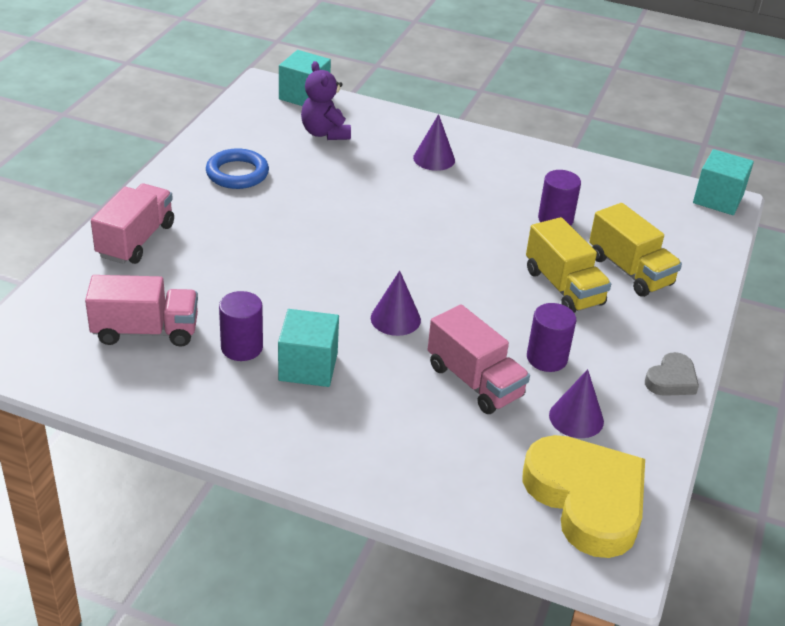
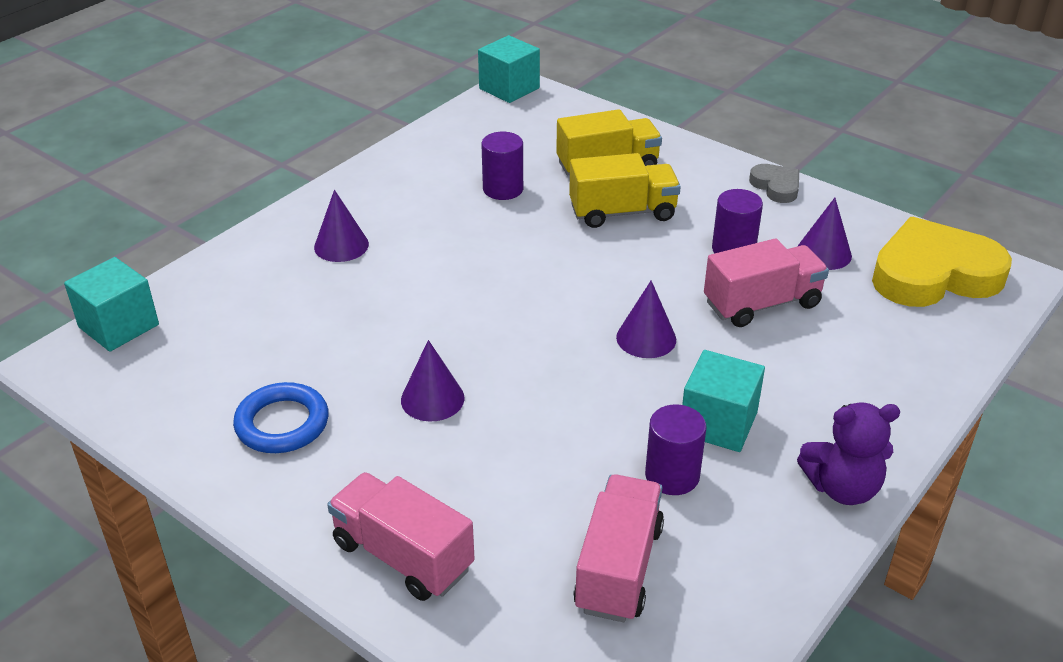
camera: 70 degrees left, 0 degrees up
(283, 227) = (432, 399): none -> purple cone
(325, 133) = (228, 323): purple teddy bear -> purple teddy bear (842, 488)

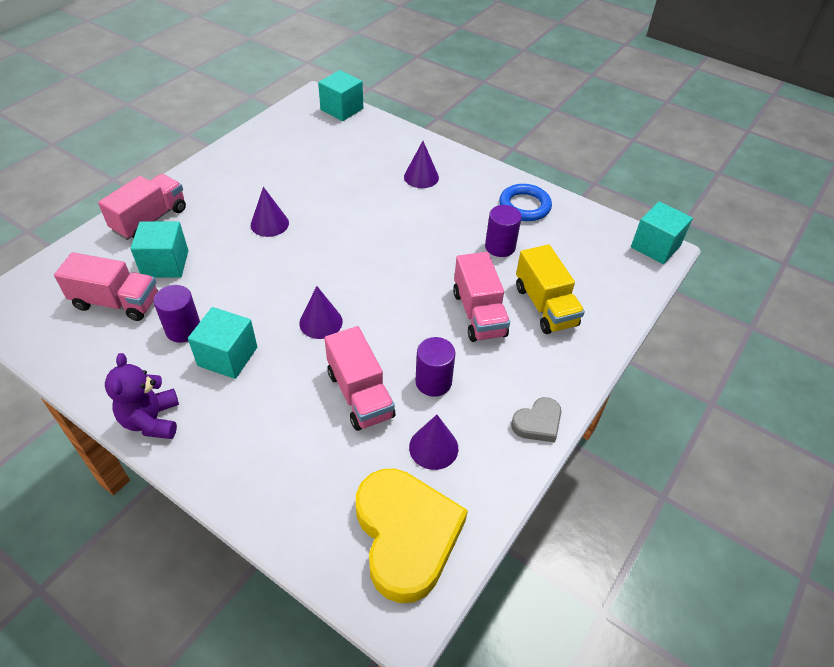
camera: 85 degrees right, 10 degrees up
(282, 423) = (257, 171): blue ring -> blue ring (524, 206)
(524, 517) = (165, 264): none -> turquoise cube
(622, 212) = (479, 314): yellow truck -> pink truck

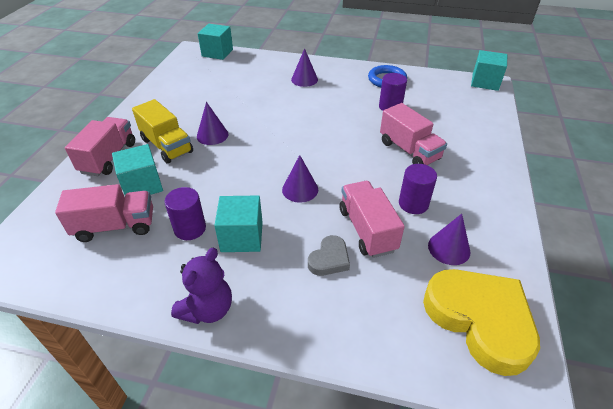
camera: 20 degrees left, 5 degrees down
(152, 420) = (207, 309): purple teddy bear -> purple teddy bear turned 120 degrees counterclockwise
(360, 394) = (367, 230): pink truck -> pink truck turned 150 degrees counterclockwise
(537, 423) = (504, 207): grey heart -> grey heart (329, 259)
(545, 306) = (448, 133): yellow truck -> yellow truck (167, 146)

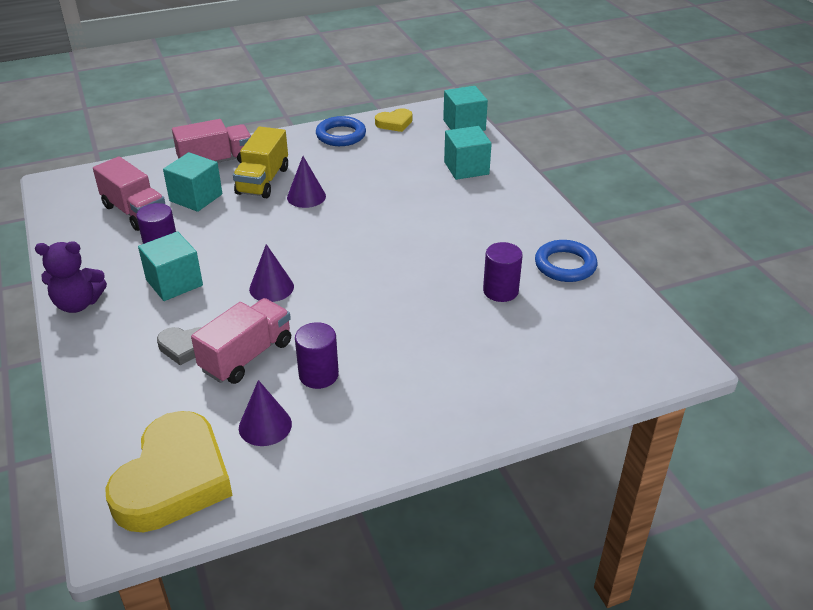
camera: 55 degrees right, 5 degrees down
(160, 95) = (341, 135): none -> blue ring
(178, 72) = (394, 123): none -> yellow heart
(304, 79) = (483, 205): purple cone -> none
(409, 151) = (419, 338): pink truck -> none
(485, 82) = (679, 355): turquoise cube -> turquoise cube (466, 168)

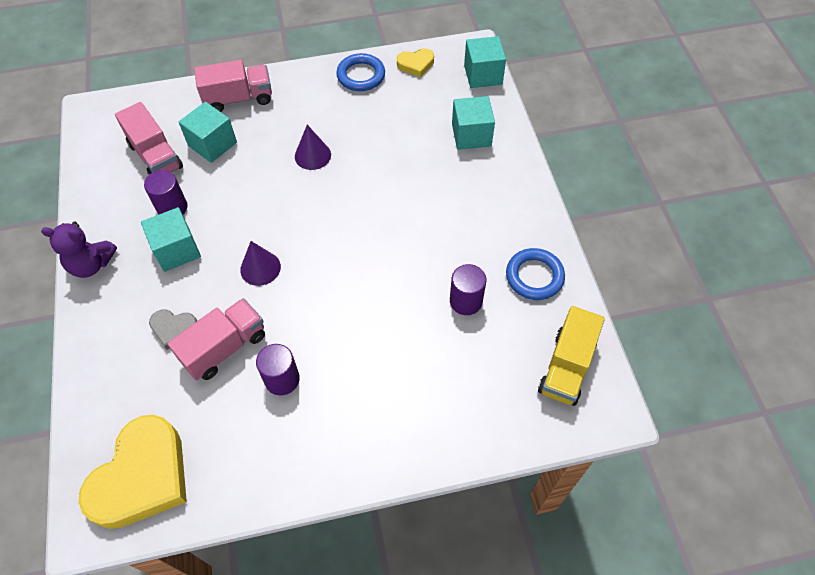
camera: 10 degrees right, 20 degrees up
(263, 181) = (277, 129): yellow truck -> yellow truck (566, 367)
(265, 426) = (226, 430): purple cone -> none

